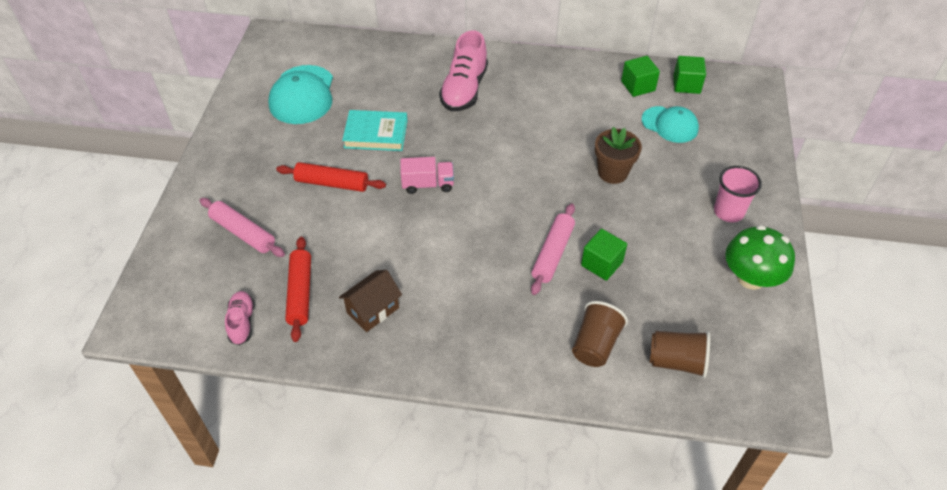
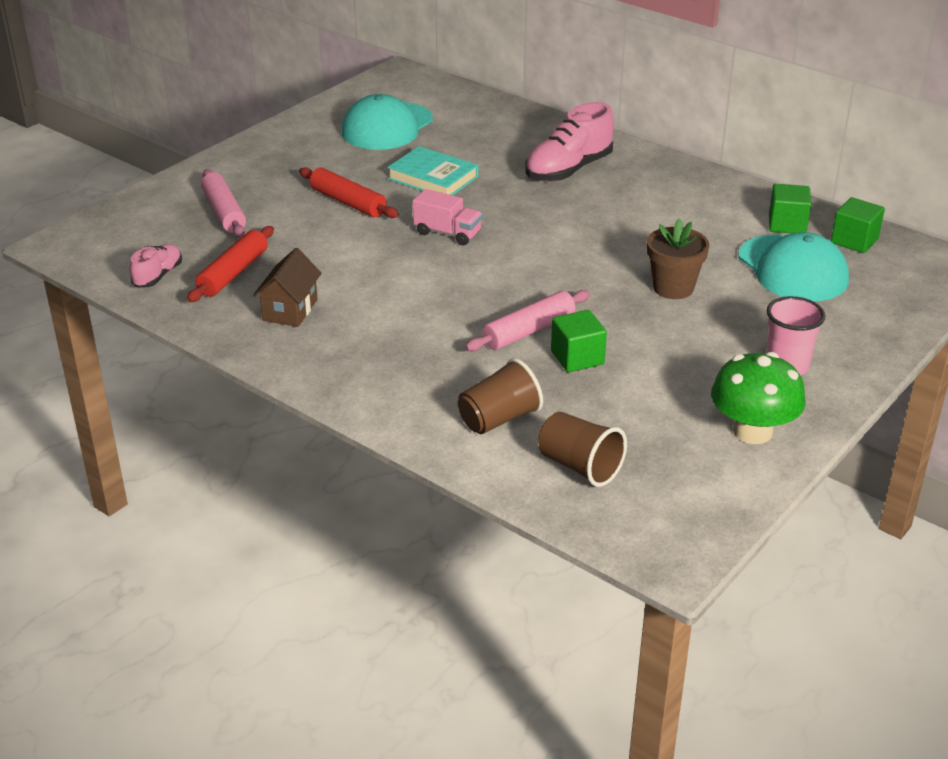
camera: 30 degrees right, 15 degrees down
(373, 310) = (290, 310): brown house -> brown house turned 60 degrees counterclockwise
(670, 124) = (792, 269): turquoise cap -> turquoise cap, size x1.51

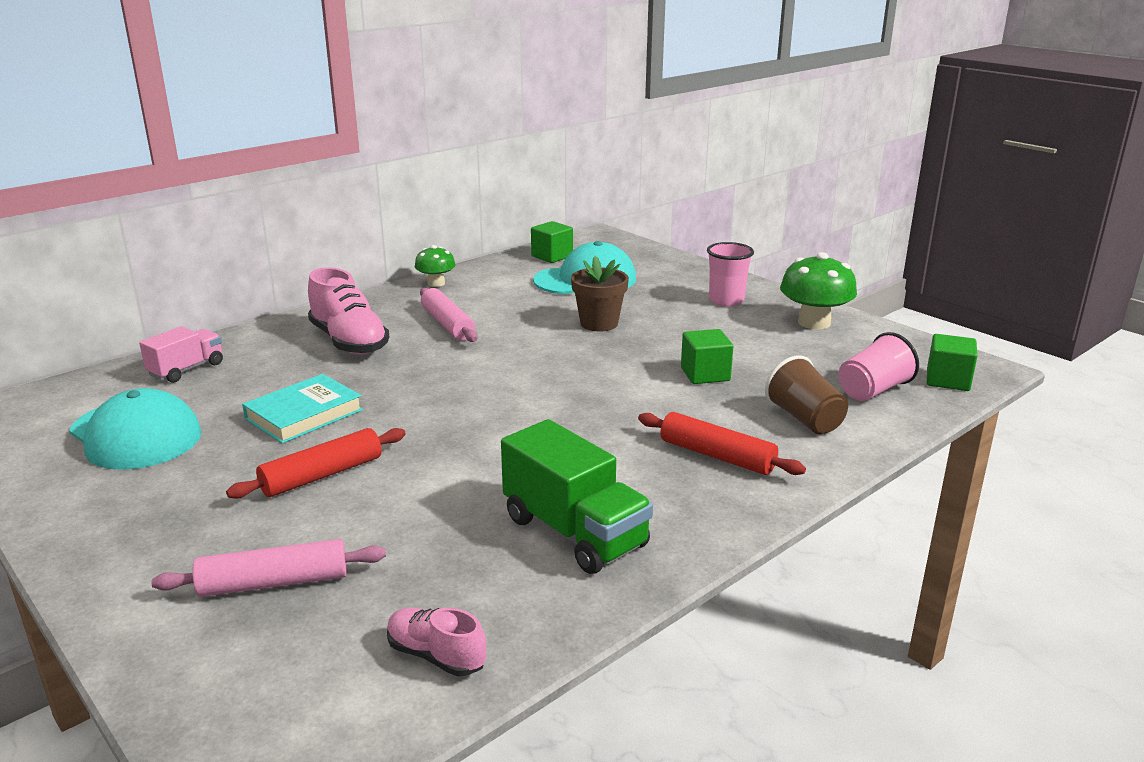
camera: 80 degrees left, 10 degrees down
(233, 273) = (461, 578): red rolling pin -> red rolling pin (716, 456)
(290, 310) = (575, 532): brown house -> green truck
(447, 233) = (442, 416): pink truck -> pink truck (186, 369)
(528, 331) = (655, 391): pink rolling pin -> pink rolling pin (447, 324)
(580, 466) = (873, 390): brown cup -> pink cup
(727, 187) = (436, 283): none -> green mushroom
(787, 224) = (514, 272): green cube -> green cube (947, 380)

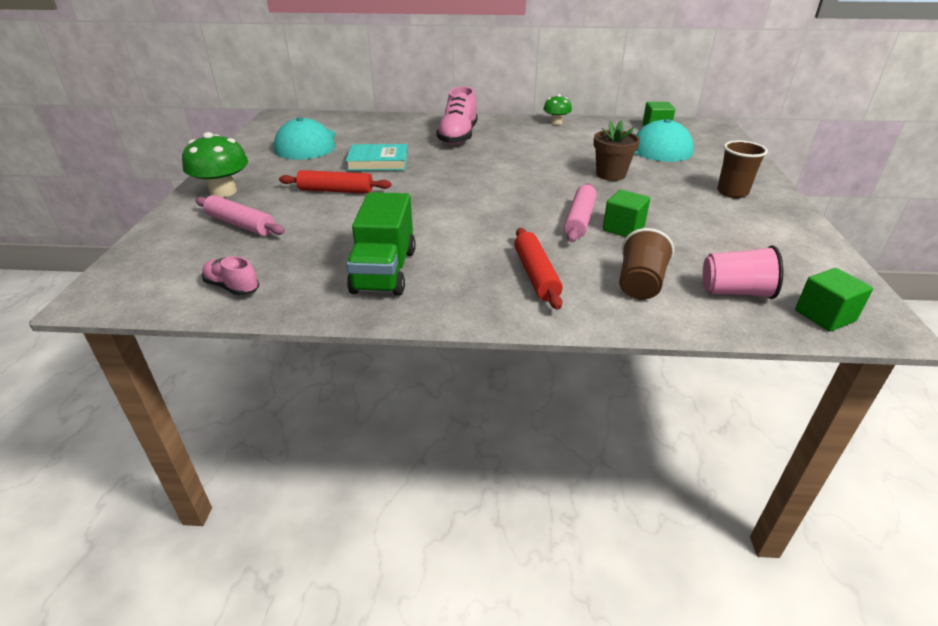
camera: 45 degrees right, 10 degrees up
(186, 369) = (371, 125): pink truck -> none
(436, 656) = (232, 287): pink shoe -> pink shoe turned 45 degrees counterclockwise
(447, 324) = (521, 145): pink rolling pin -> pink rolling pin (579, 220)
(726, 300) = (732, 192): pink cup -> brown cup
(814, 323) = (779, 231): green mushroom -> green mushroom (223, 191)

